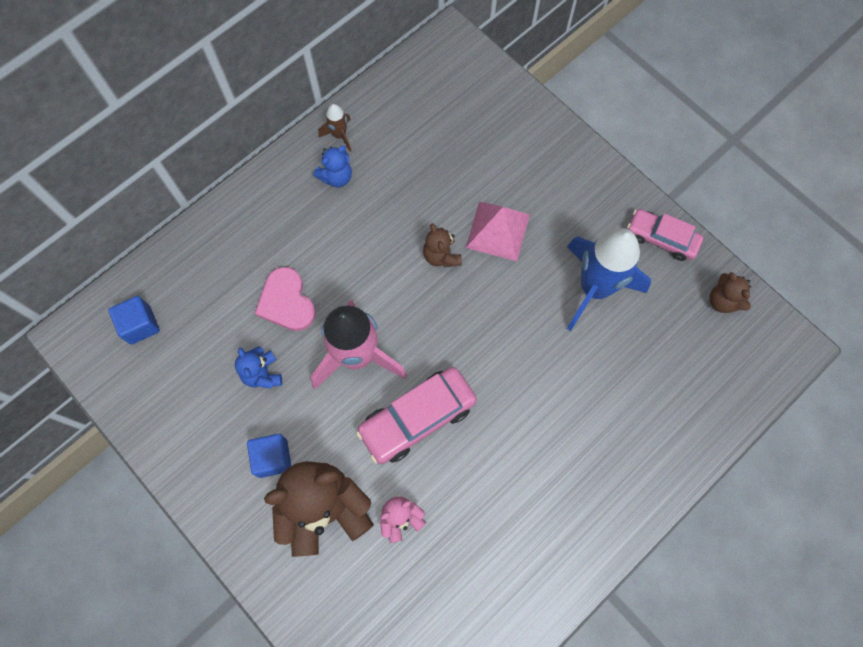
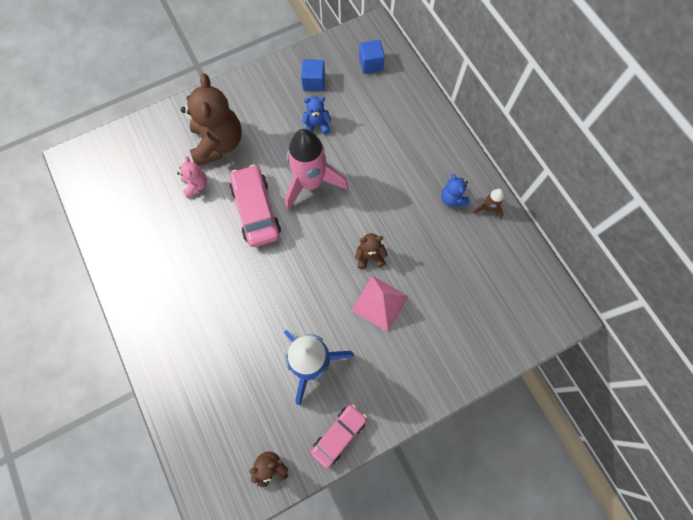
camera: 105 degrees right, 0 degrees up
(273, 458) = (260, 121): blue cube -> blue cube (314, 82)
(286, 302) = (363, 148): pink heart -> none

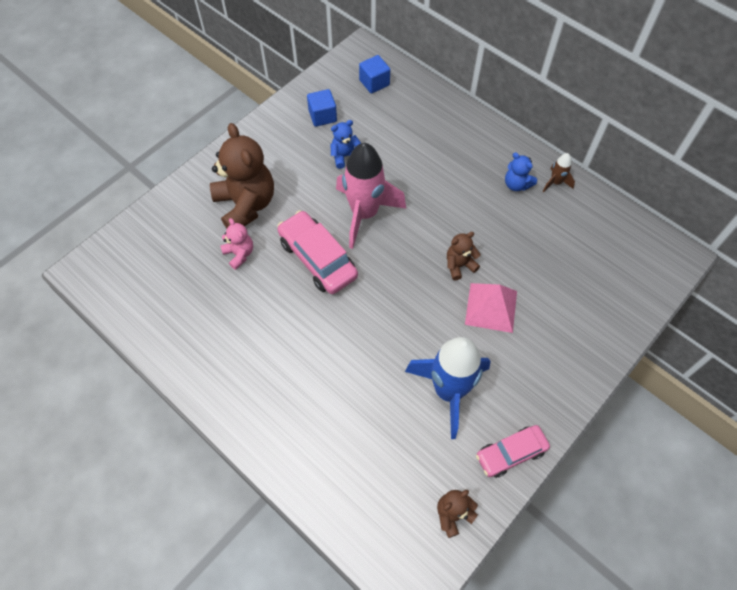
camera: 20 degrees left, 10 degrees down
(339, 435) = (510, 453): pink car -> pink car turned 135 degrees counterclockwise

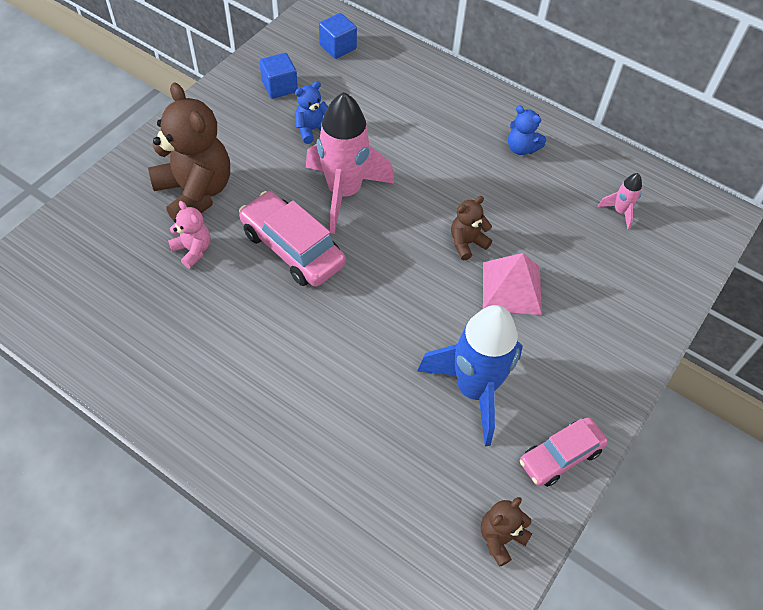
camera: 10 degrees left, 5 degrees down
(555, 182) = (566, 143): brown rocket -> none
(592, 248) = (620, 212): none -> pink rocket

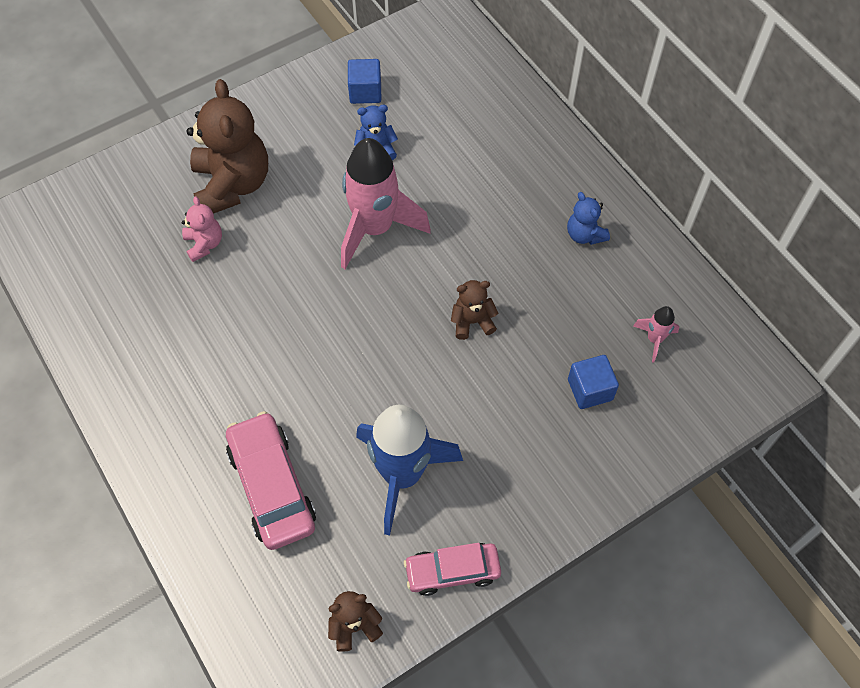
camera: 25 degrees right, 5 degrees up
(292, 248) = (297, 272): pink car -> pink car (272, 486)
(338, 47) = (446, 62): blue cube -> blue cube (590, 390)
(511, 288) = (493, 384): pink pyramid -> none

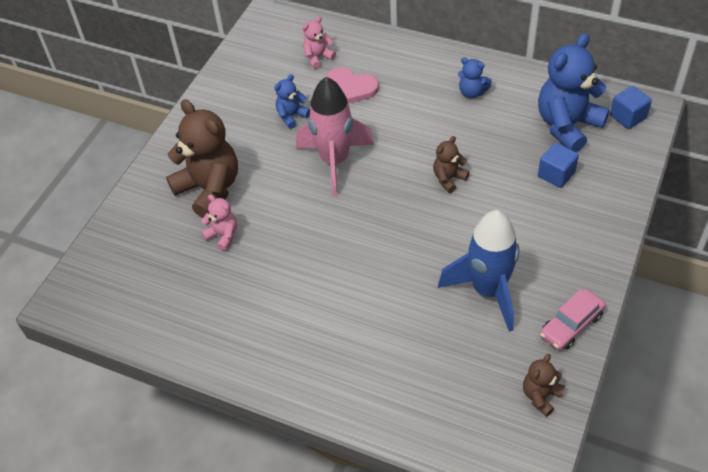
camera: 30 degrees left, 10 degrees down
(272, 486) = (409, 351): pink car -> none
(365, 92) = (252, 87): blue cube -> blue cube (628, 117)
(458, 96) = (318, 57): none -> pink teddy bear
(461, 152) = (350, 88): none -> pink heart
(654, 339) = (567, 126): pink rocket -> blue teddy bear

